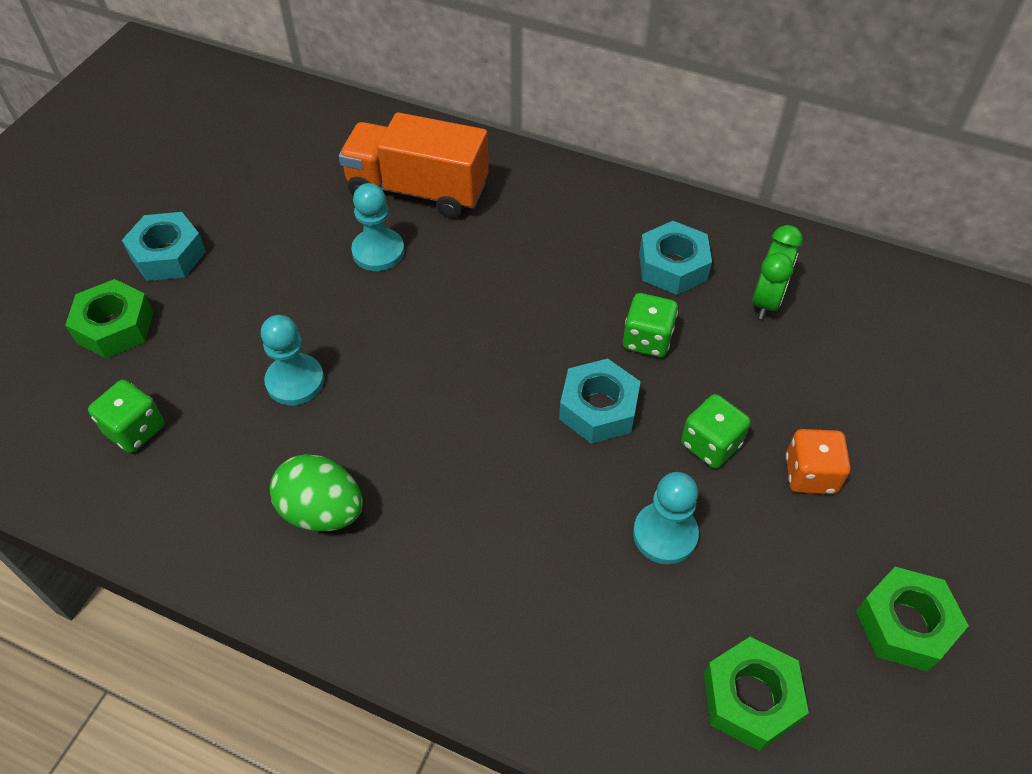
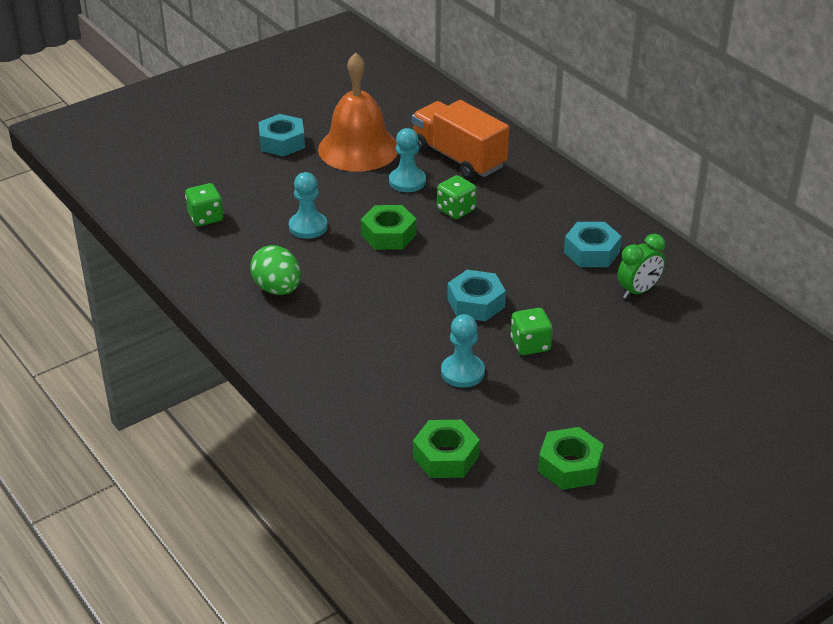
camera: 30 degrees right, 15 degrees down
(115, 327) = (228, 167): green nut -> green nut (388, 235)
(280, 225) = (358, 148): none -> orange bell
(647, 339) = (538, 282): green dice -> green dice (456, 210)
(810, 474) = (580, 381): orange dice -> none

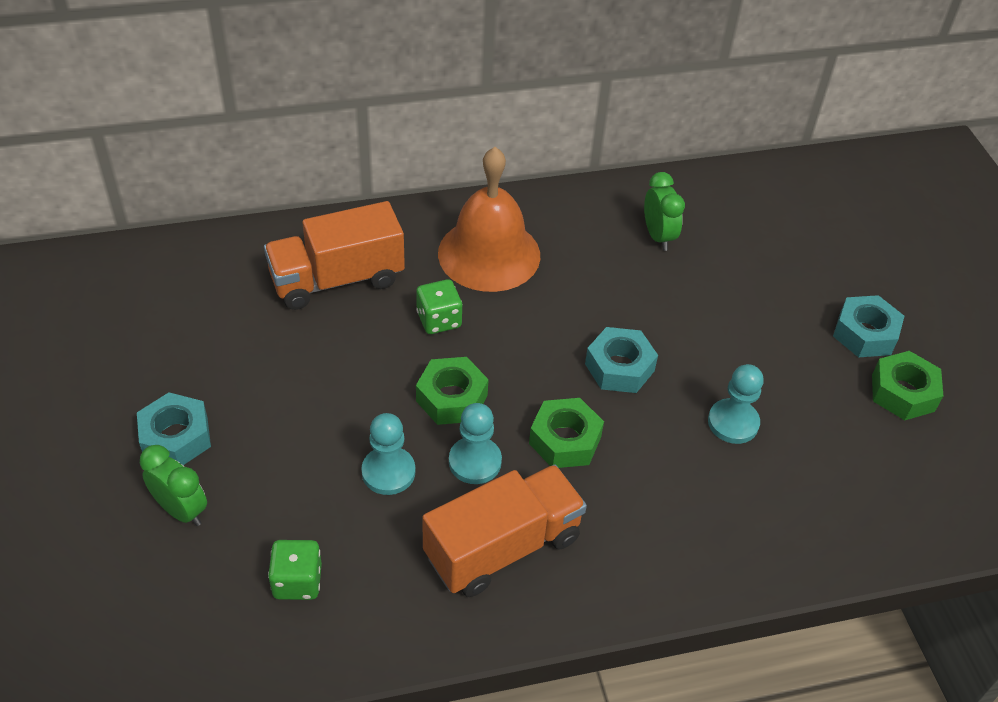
camera: 70 degrees left, 10 degrees up
(231, 162) = (181, 510): none -> green clock
(277, 289) = (502, 547): green egg -> orange truck
(358, 148) = (250, 363): orange bell -> orange bell (489, 254)
(407, 181) = (354, 342): turquoise pawn -> turquoise pawn (475, 462)
(446, 456) = (863, 487): green nut -> green nut (565, 440)
(530, 344) = (708, 350): green dice -> none
(591, 252) = (577, 243): turquoise nut -> turquoise nut (865, 334)

